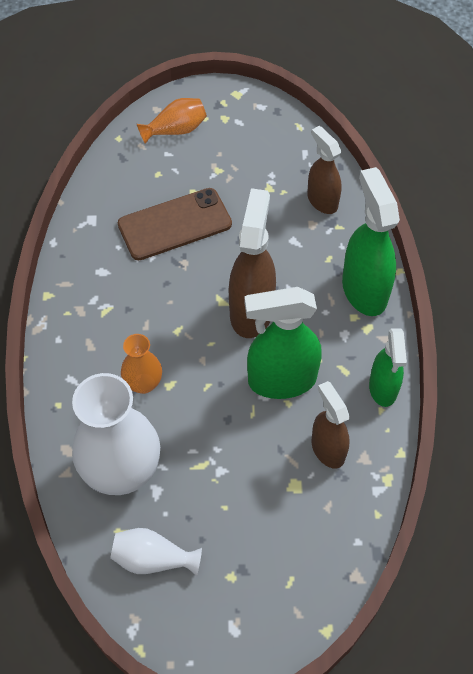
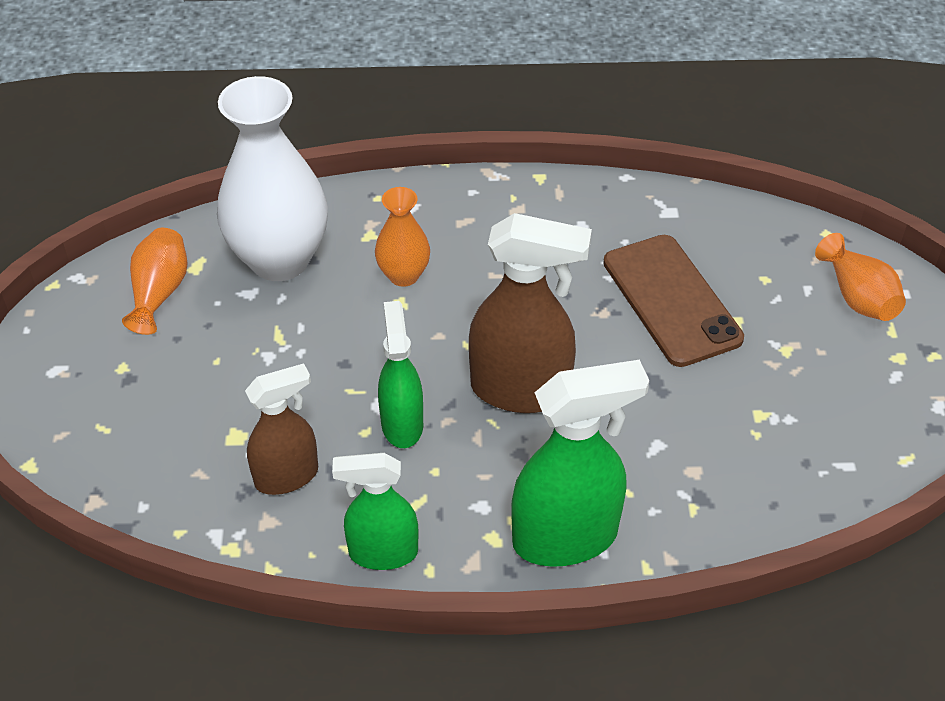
camera: 90 degrees right, 10 degrees down
(153, 559) = (159, 292): white vase -> orange vase
(281, 380) = (402, 424): green spray bottle -> green spray bottle, size x0.63
(322, 201) = (745, 486): brown spray bottle -> none

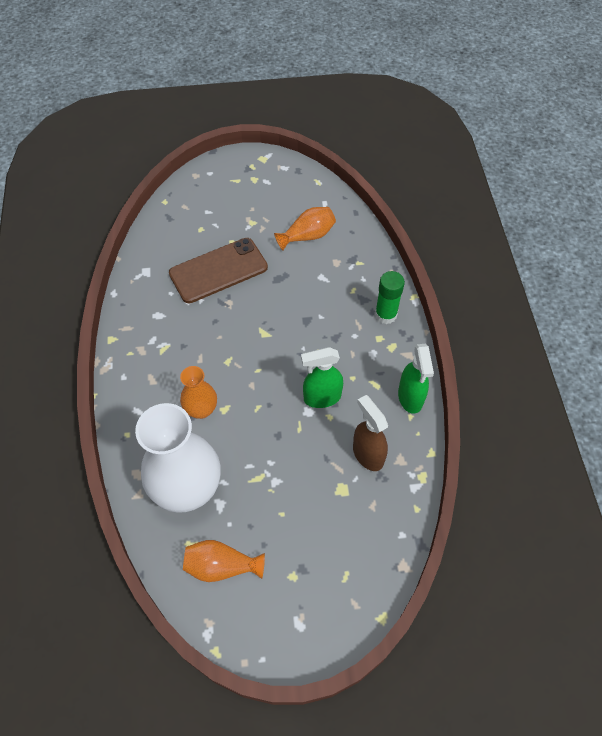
camera: 95 degrees left, 10 degrees up
(521, 390) = (291, 339): brown spray bottle -> none
(566, 537) = (386, 314): green spray bottle -> green glue stick
(857, 297) = (213, 191): orange vase -> orange vase (307, 236)

